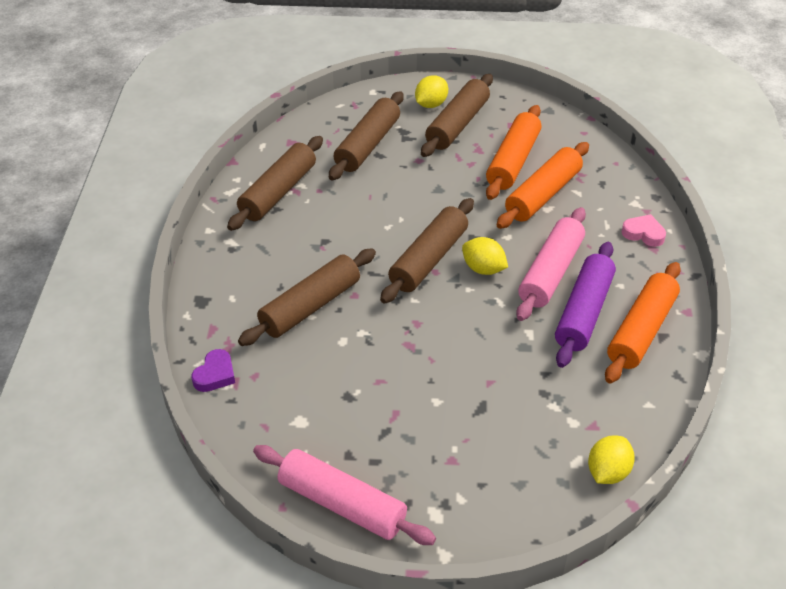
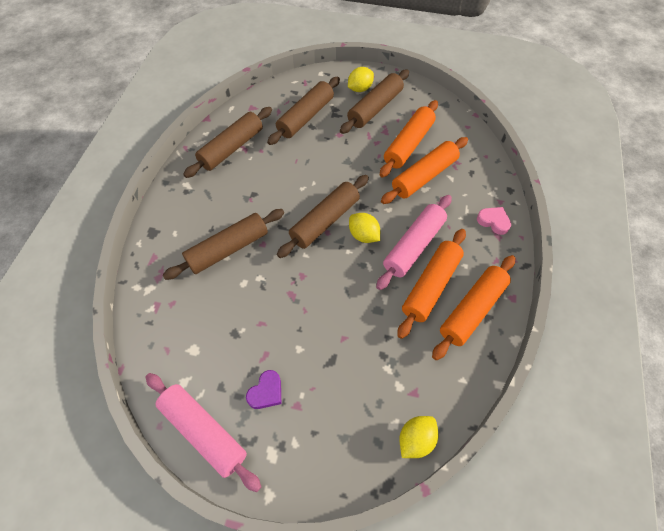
camera: 10 degrees right, 15 degrees up
(215, 375) = (144, 298): purple heart -> purple heart (266, 392)
(583, 312) = (430, 286): purple rolling pin -> orange rolling pin

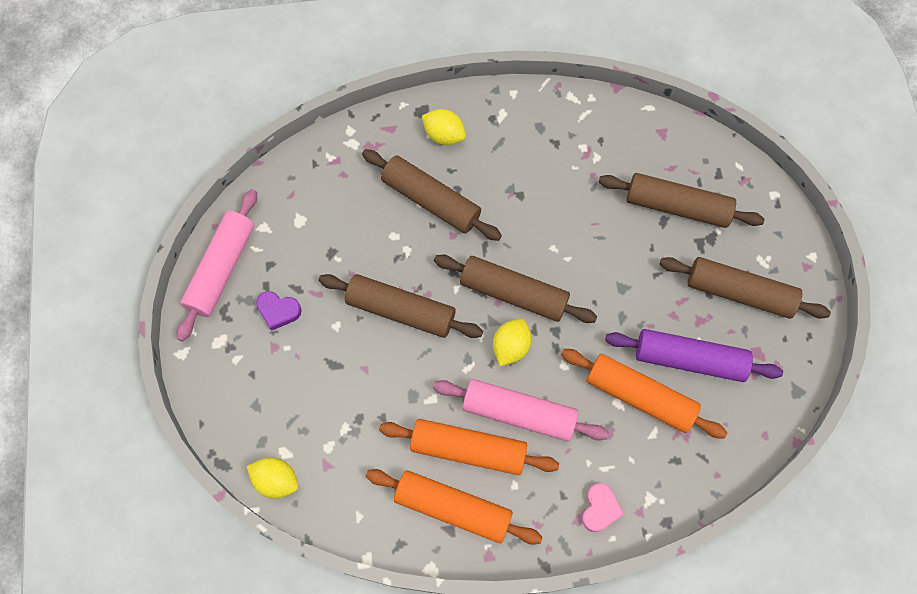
camera: 70 degrees right, 10 degrees up
(232, 148) = (580, 139): brown rolling pin -> brown rolling pin (401, 311)
(360, 89) = (768, 259): yellow lemon -> yellow lemon (444, 135)
(408, 144) = (689, 359): orange rolling pin -> purple rolling pin

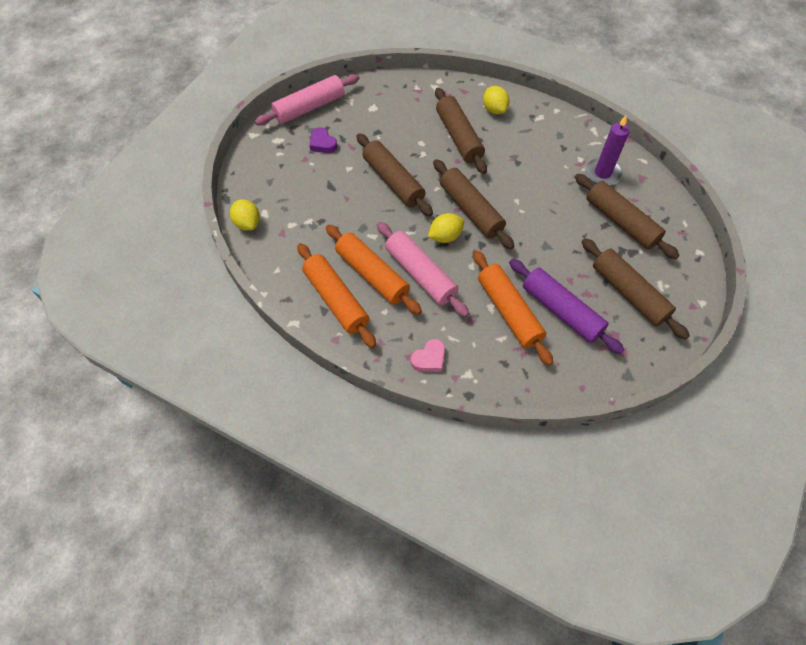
camera: 35 degrees right, 10 degrees down
(618, 152) = (602, 173): none -> purple candle

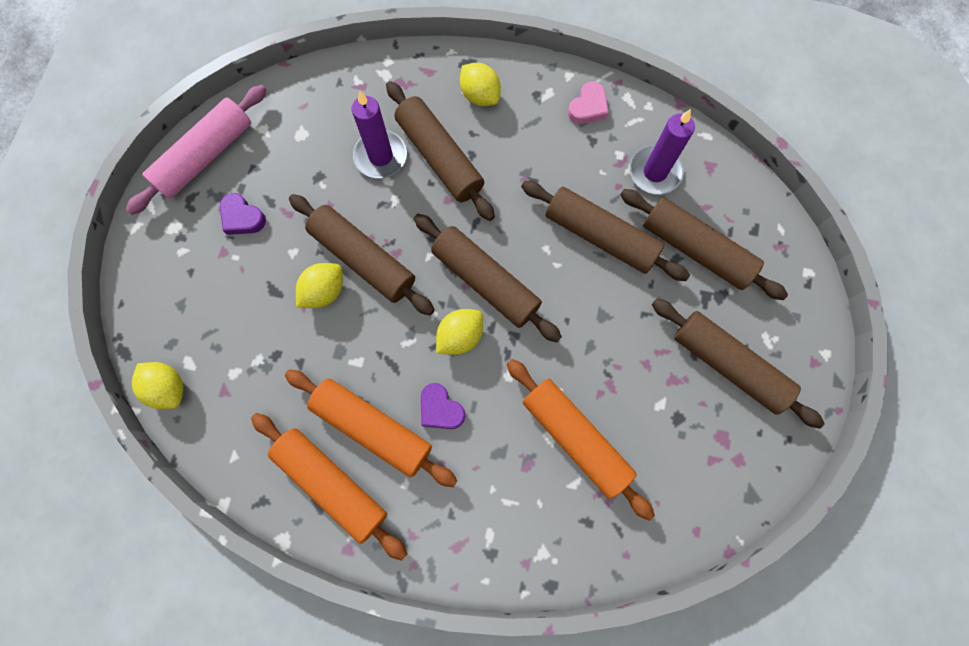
camera: 15 degrees left, 15 degrees up
(363, 193) = (324, 291): none -> yellow lemon
(420, 129) = (380, 156): none -> purple candle
(420, 274) = (440, 409): pink rolling pin -> purple heart
(429, 358) = (484, 544): pink heart -> pink heart (588, 107)
(556, 201) = (600, 236): none -> brown rolling pin
(561, 311) = (645, 417): purple rolling pin -> none

